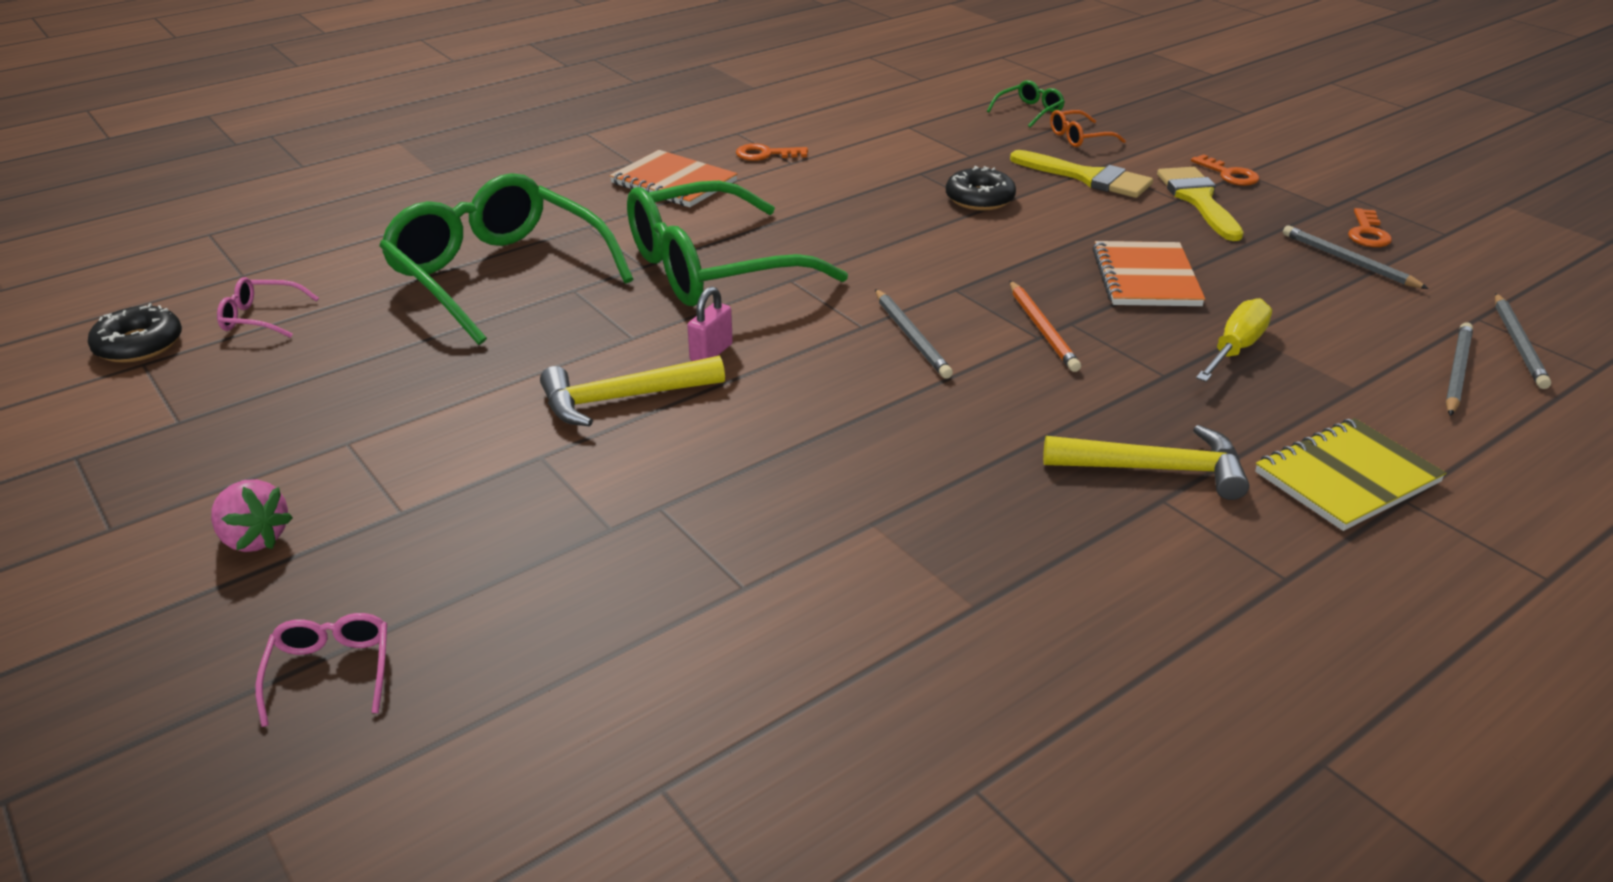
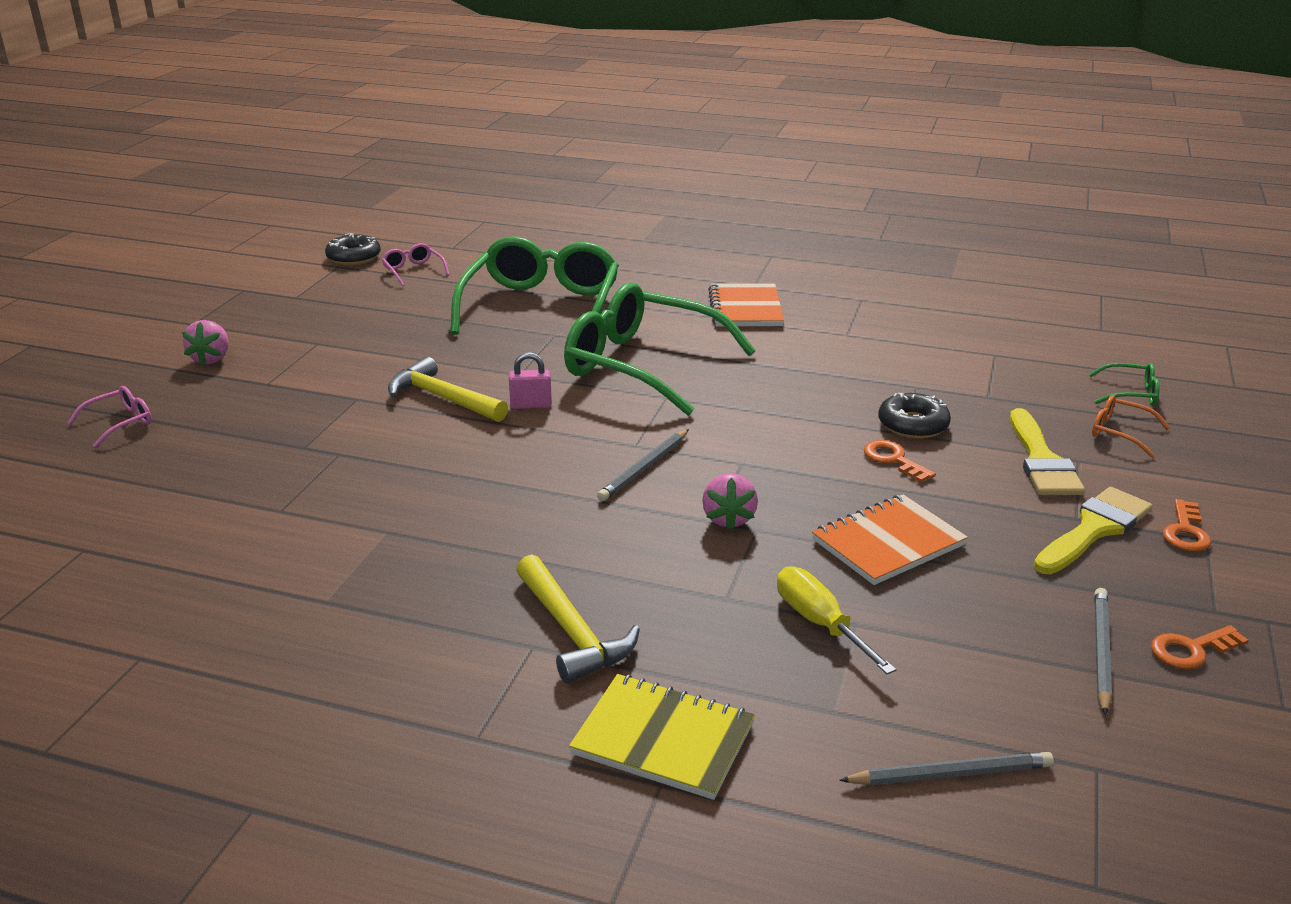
camera: 55 degrees right, 5 degrees down
(766, 154) = (844, 321): orange key -> orange key (893, 460)
(1042, 329) = (728, 519): orange pencil -> pink strawberry
(1235, 349) = (820, 623): yellow screwdriver -> yellow screwdriver turned 120 degrees counterclockwise
(1518, 344) = (1076, 811): grey pencil -> none

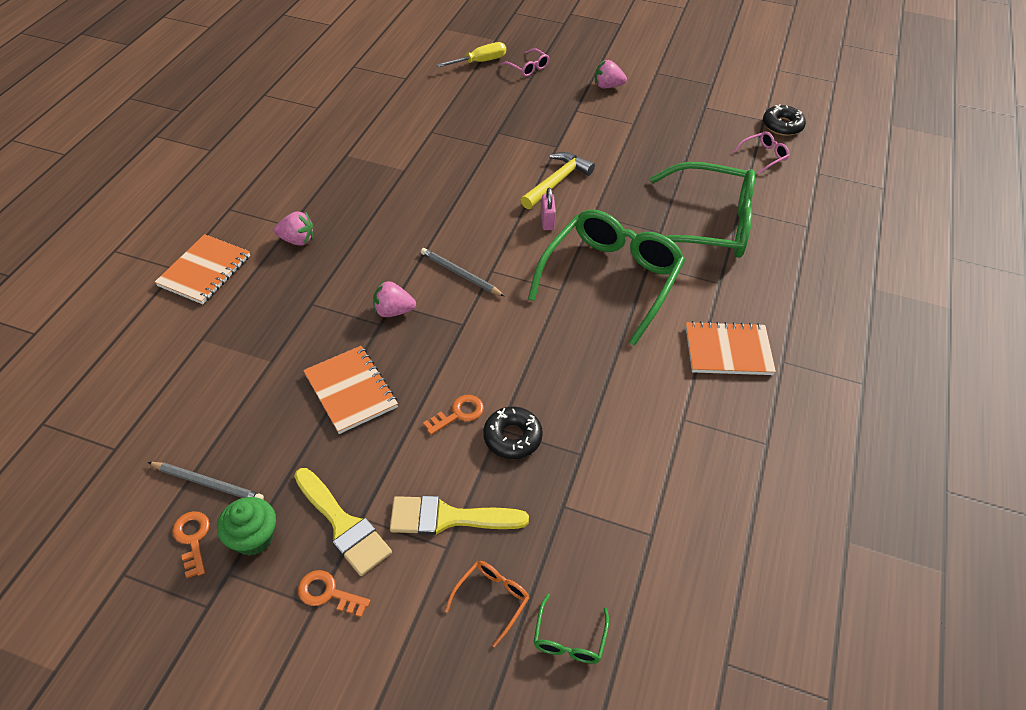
camera: 90 degrees right, 20 degrees up
(572, 632) = (297, 240): yellow hammer -> pink strawberry
(663, 739) = (205, 271): yellow notebook -> orange notebook
(820, 623) = (276, 343): yellow screwdriver -> yellow screwdriver (480, 62)
(950, 774) = (137, 380): grey pencil -> none
(1154, 597) = (253, 537): none -> green cupcake

